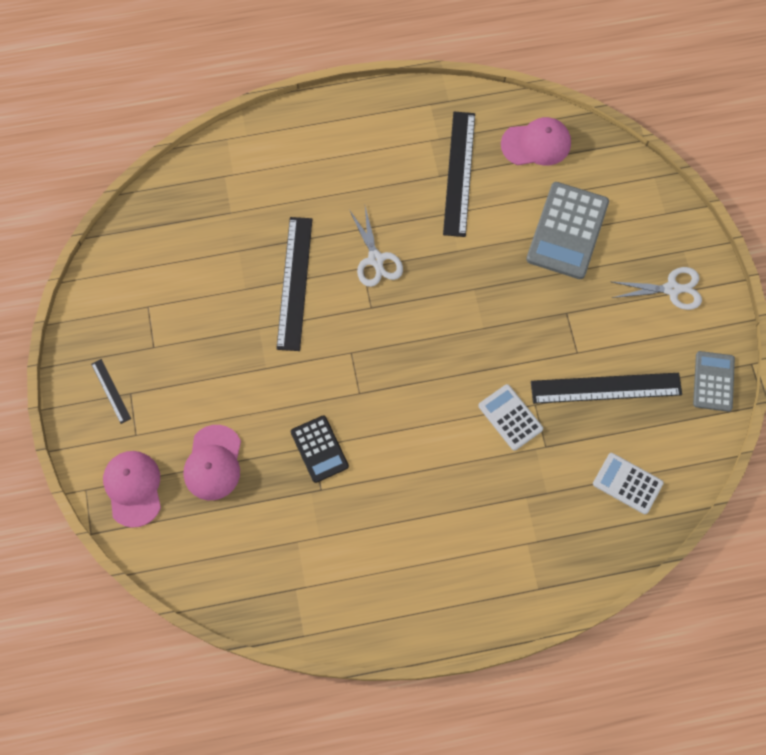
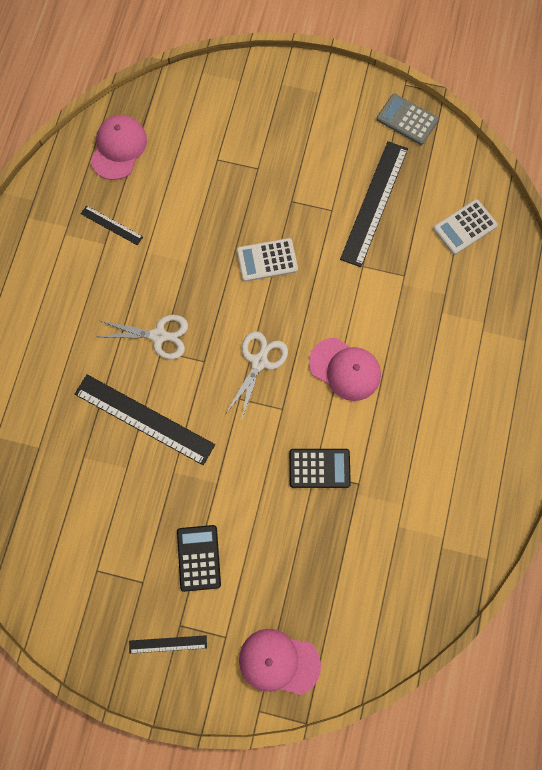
camera: 65 degrees left, 5 degrees up
(194, 382) = (198, 558): none -> black calculator
(213, 463) = (288, 573): pink cap -> pink cap (345, 369)
(459, 173) = (111, 225): black ruler -> black ruler, size x0.48
(510, 417) = (365, 291): white calculator -> white calculator (267, 260)
(567, 231) = (216, 163): grey calculator -> none
(672, 289) = (311, 110): white scissors -> white scissors (259, 362)

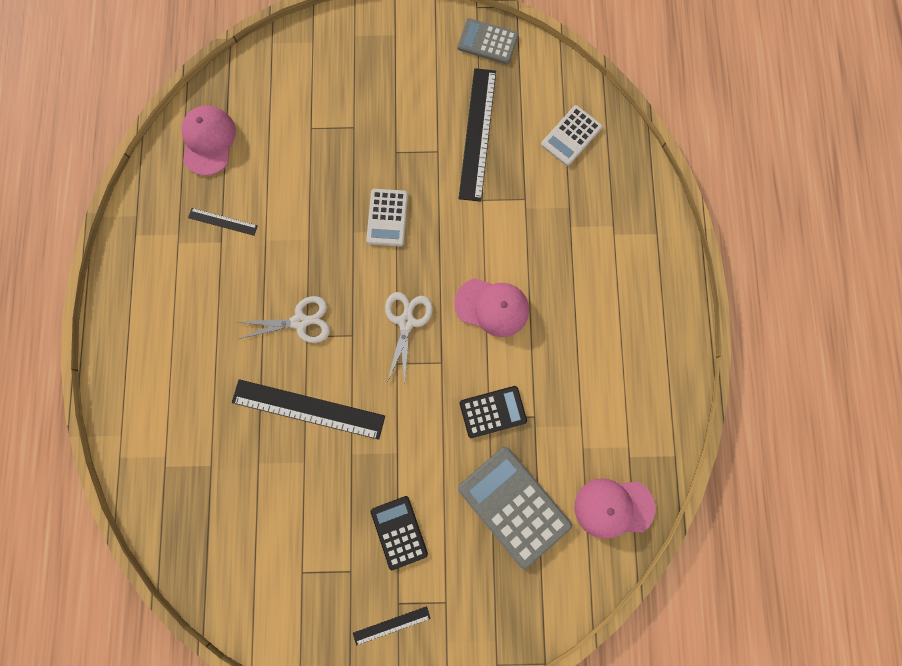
camera: 15 degrees left, 5 degrees up
(267, 260) = (387, 218): white calculator -> white calculator turned 60 degrees counterclockwise
(279, 662) = (503, 612): pink cap -> pink cap (613, 507)
(316, 563) = (514, 506): none -> grey calculator

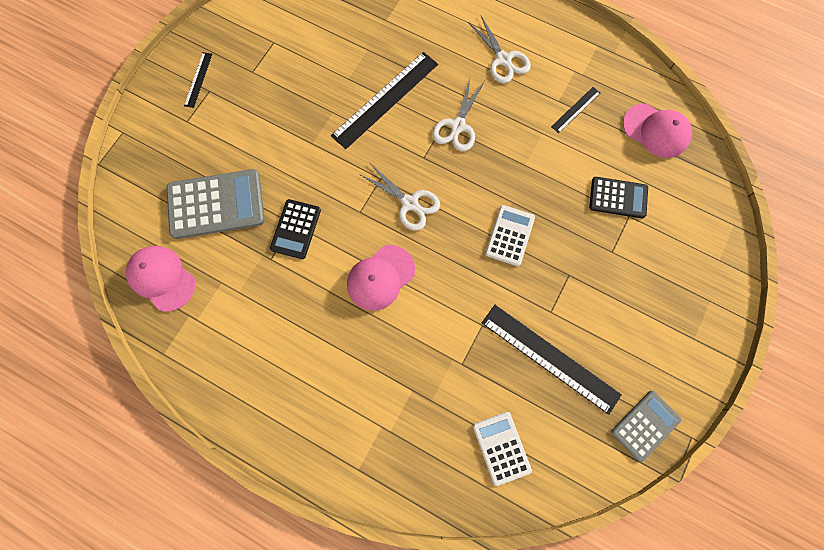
camera: 120 degrees right, 5 degrees down
(199, 317) = (503, 59): none -> white scissors
(387, 218) = (509, 235): white calculator -> white calculator turned 75 degrees clockwise
(399, 532) = (255, 115): black calculator -> black calculator (618, 198)
(613, 507) = (161, 278): pink cap -> pink cap turned 75 degrees counterclockwise

